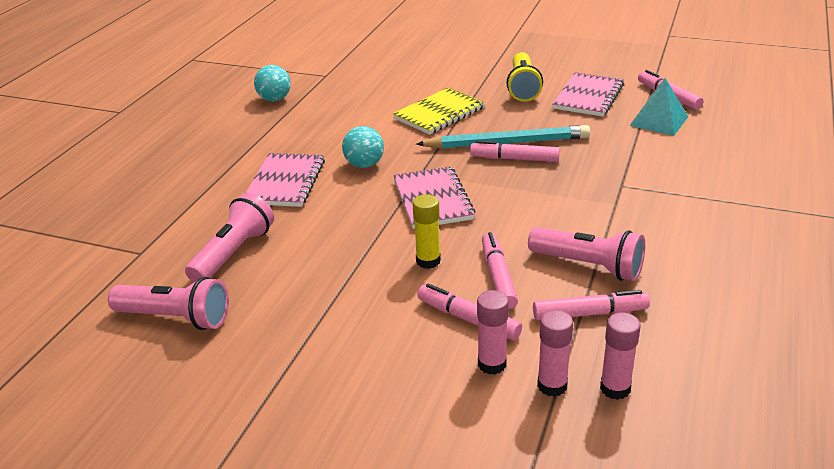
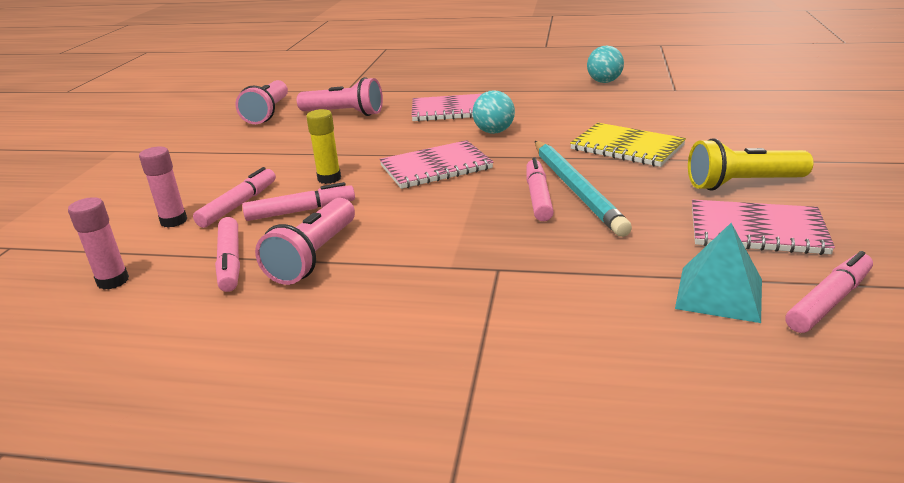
camera: 80 degrees right, 5 degrees down
(552, 385) = (133, 250): pink glue stick -> none

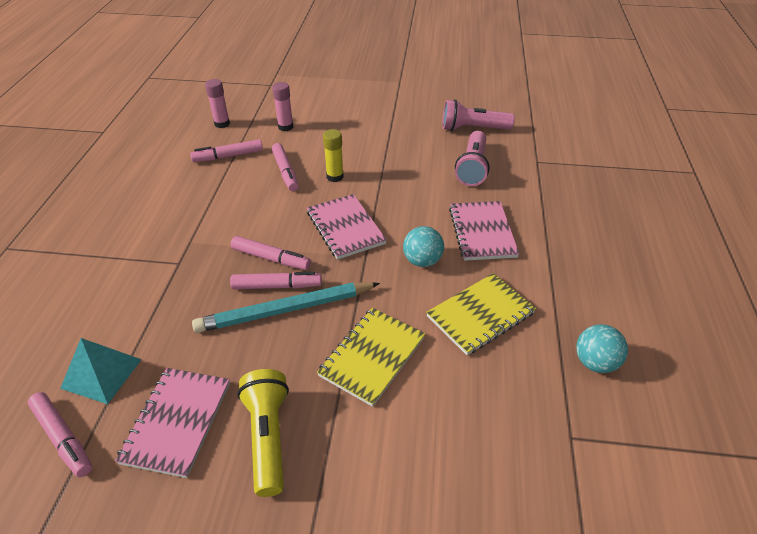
camera: 85 degrees right, 15 degrees up
(238, 205) = (301, 146): pink marker -> pink marker (271, 258)
(314, 256) = (223, 185): pink flashlight -> none
(563, 111) = (480, 315): none -> yellow notebook

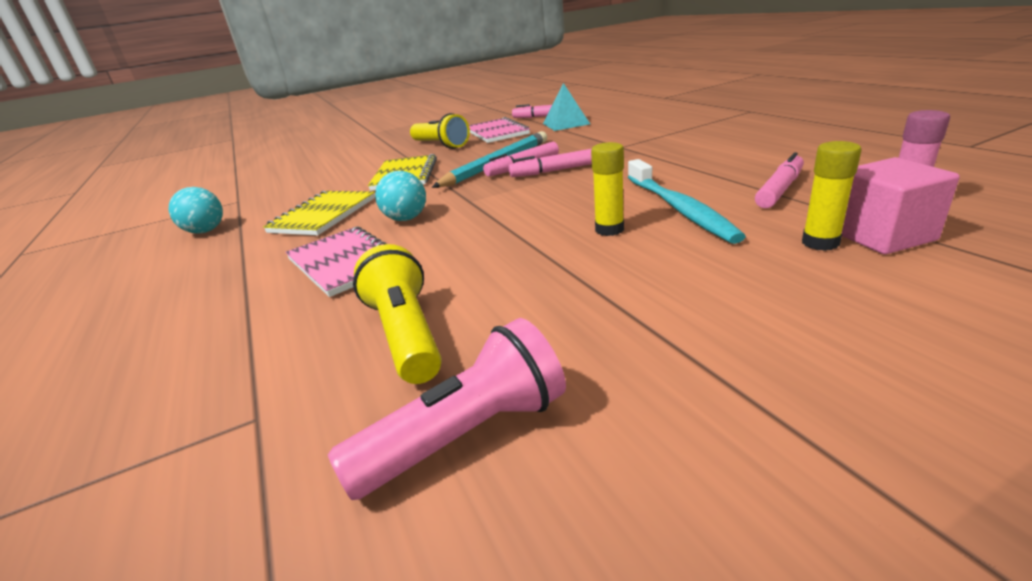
camera: 150 degrees right, 15 degrees down
(264, 119) = (881, 235): none -> pink cube
(285, 127) = (820, 243): pink glue stick -> yellow glue stick
(285, 171) = (679, 208): pink marker -> turquoise toothbrush
(345, 228) = (518, 205): pink notebook -> none
(472, 168) = (406, 334): pink flashlight -> yellow flashlight

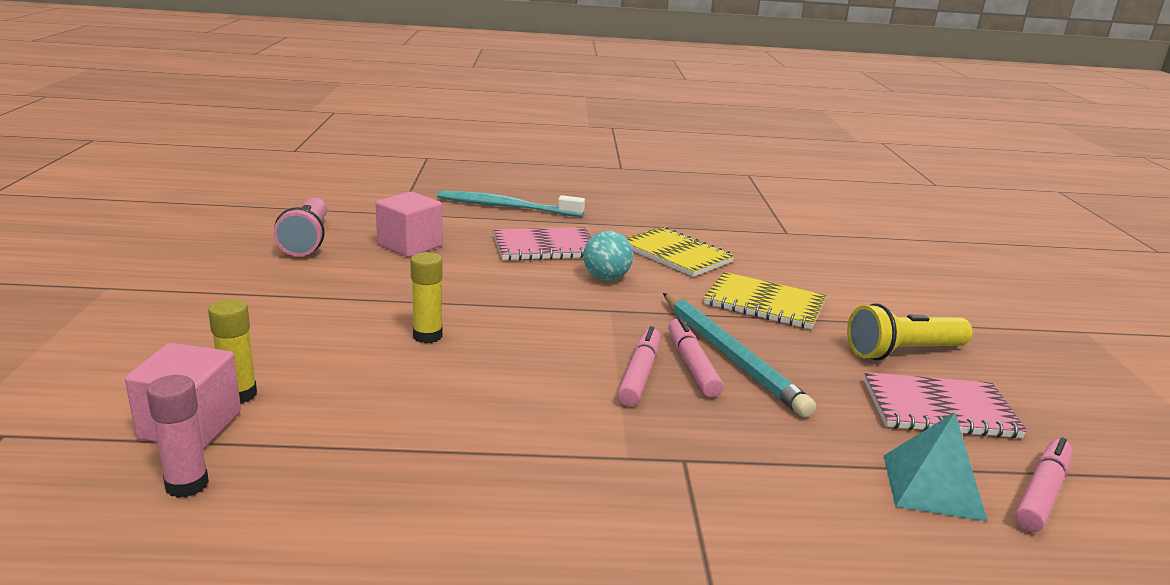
camera: 110 degrees right, 5 degrees down
(205, 231) = (706, 218): turquoise ball -> none
(406, 334) = (410, 245): yellow flashlight -> pink cube
(679, 208) = (409, 381): turquoise toothbrush -> turquoise toothbrush (507, 207)
(779, 189) = (343, 454): pink marker -> none

